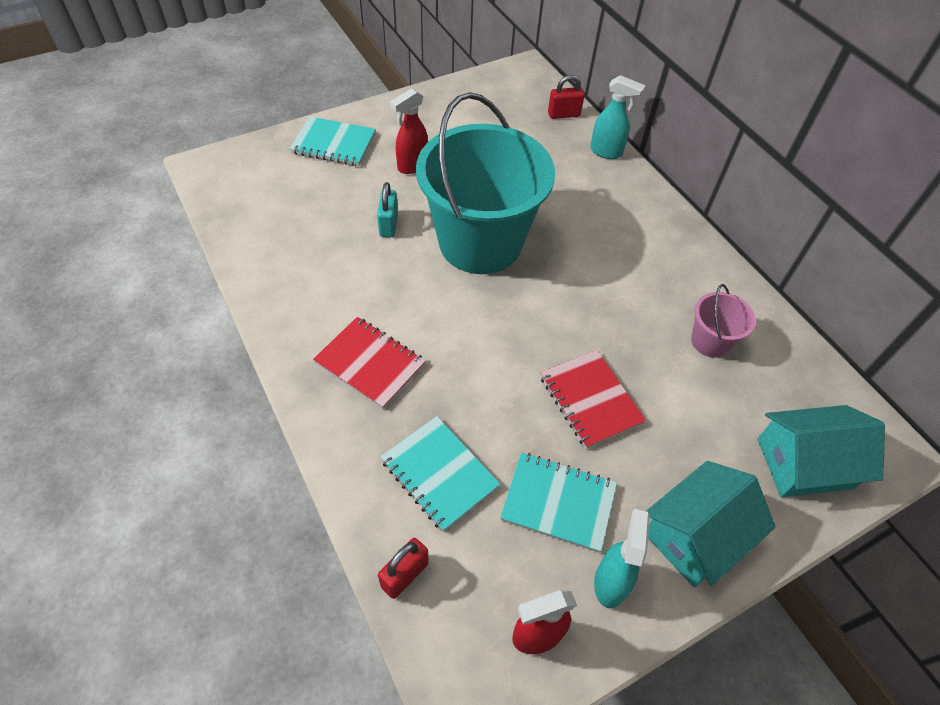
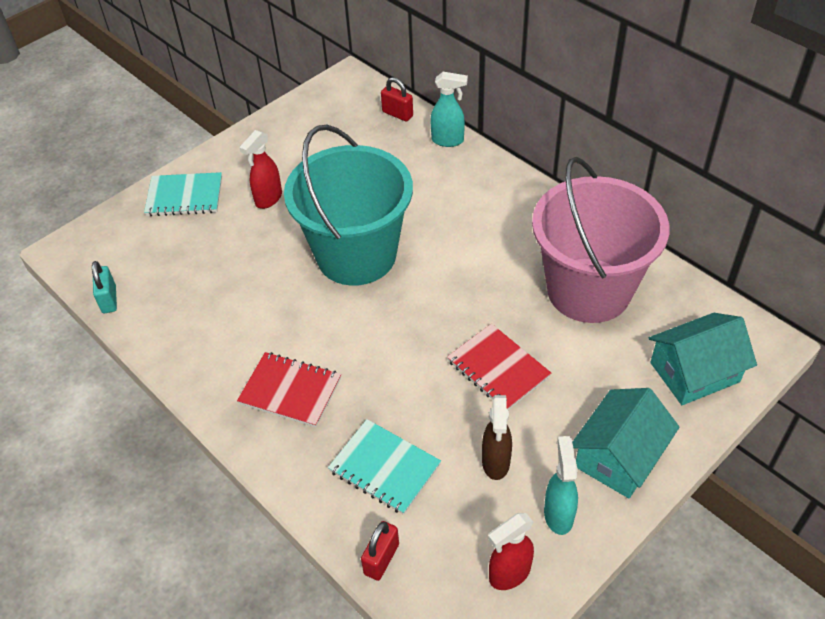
camera: 10 degrees left, 5 degrees down
(388, 224) = (264, 260): turquoise padlock -> turquoise padlock (109, 299)
(558, 502) = (495, 463): turquoise notebook -> brown spray bottle
(563, 114) = (397, 114): red padlock -> red padlock turned 60 degrees clockwise
(710, 341) = (588, 290): pink bucket -> pink bucket, size x2.37

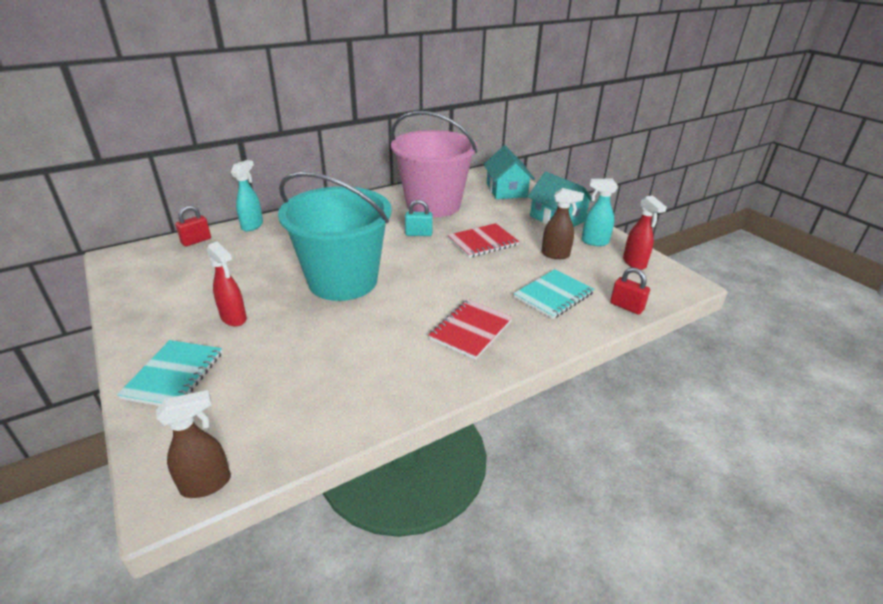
camera: 80 degrees left, 15 degrees down
(74, 265) = (207, 484): none -> brown spray bottle
(109, 299) = (290, 449): turquoise padlock -> turquoise padlock (418, 234)

